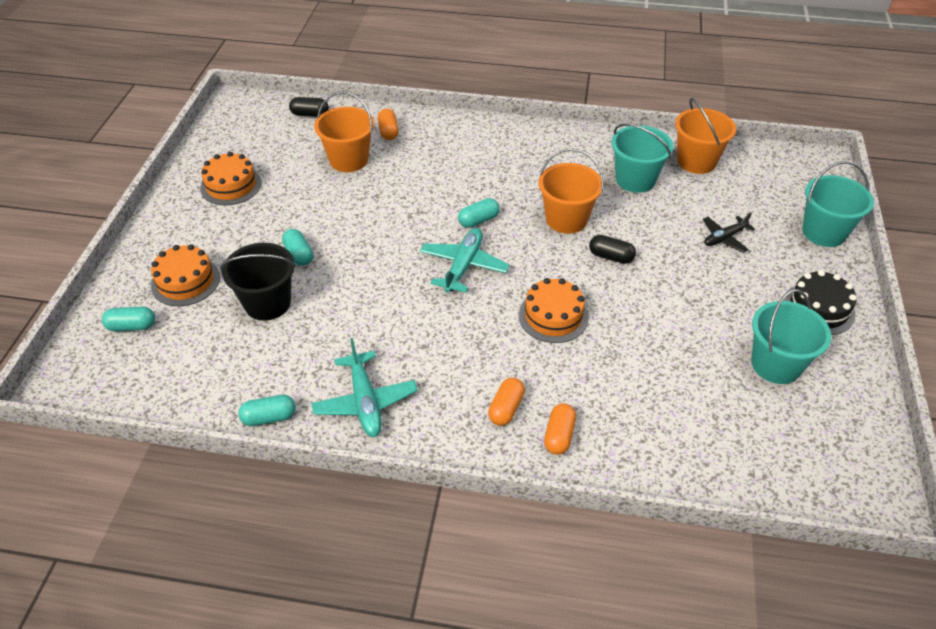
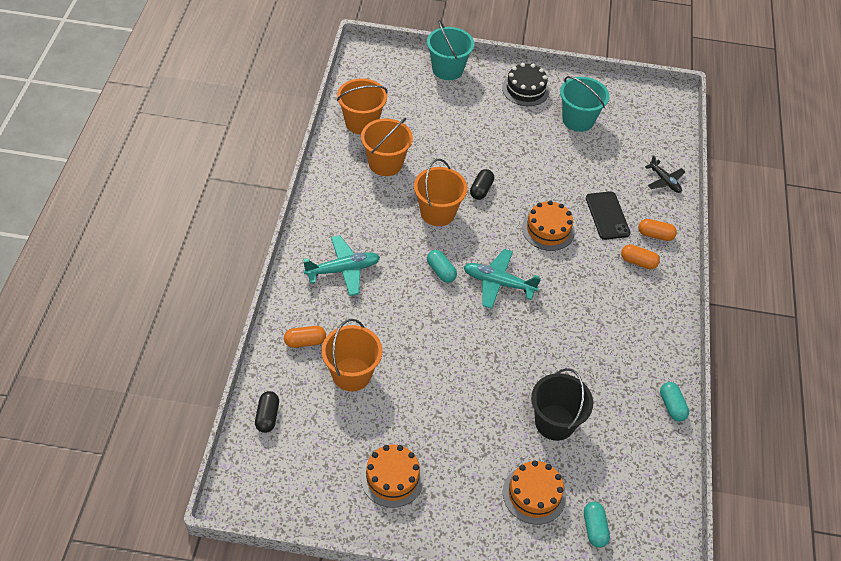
camera: 95 degrees left, 5 degrees up
(299, 255) = (492, 404): turquoise capsule -> none
(365, 402) = (646, 345): turquoise plane -> turquoise plane (343, 270)
(588, 381) = (607, 216): none -> black phone
(635, 179) = (385, 163): turquoise bucket -> orange bucket
(724, 238) = (456, 122): black plane -> black plane (664, 181)

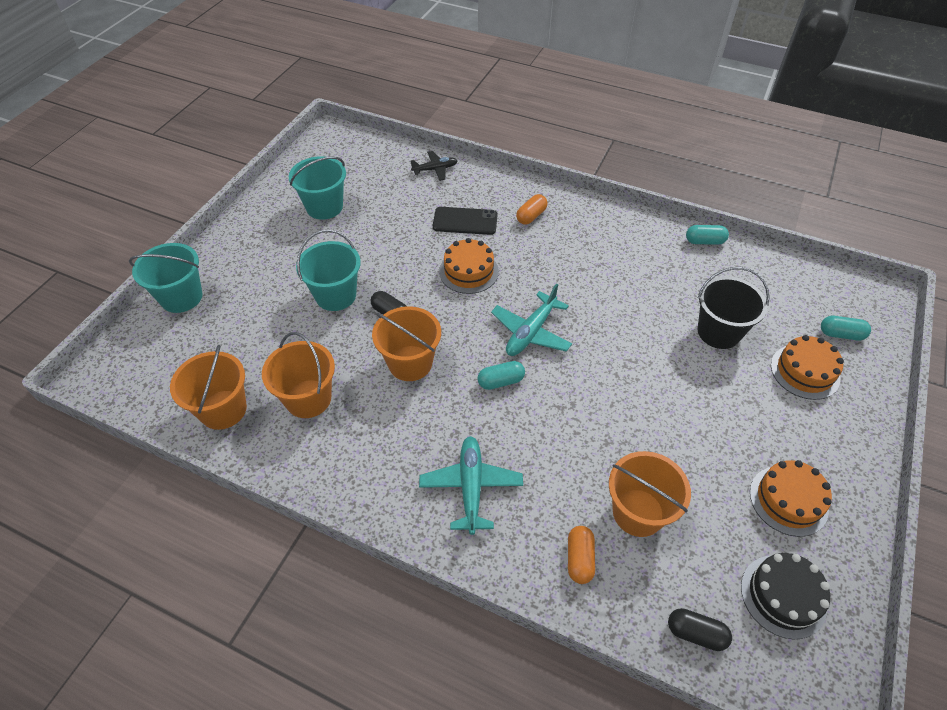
camera: 70 degrees left, 0 degrees up
(485, 153) = (336, 295): none -> turquoise bucket
(525, 89) = (256, 236): black cake -> black cake (783, 596)
(655, 235) = (501, 195): orange capsule -> none

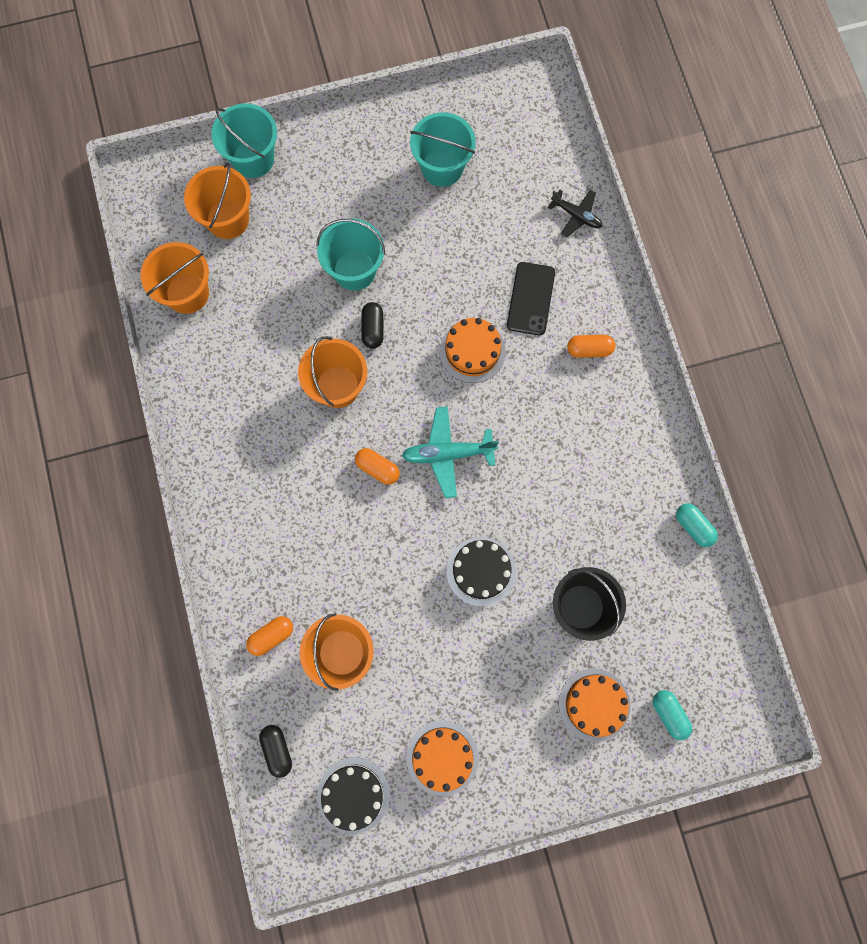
camera: 50 degrees right, 25 degrees up
(308, 399) = (244, 342): orange bucket -> orange bucket (227, 219)
(465, 221) = (530, 299): black phone -> black phone turned 45 degrees clockwise
(471, 487) = (267, 520): turquoise plane -> none
(501, 381) = (377, 468): turquoise capsule -> orange capsule
(642, 371) = (481, 571): none -> black cake

